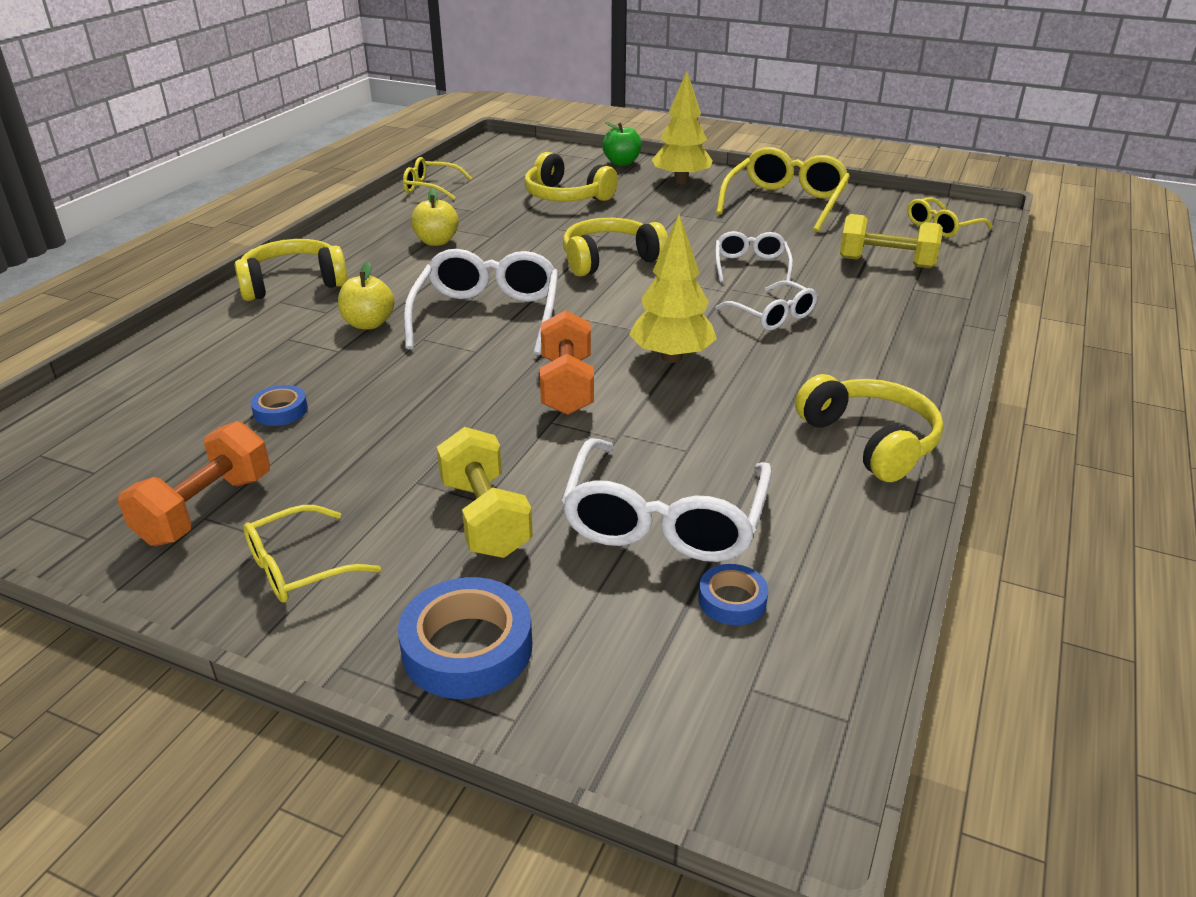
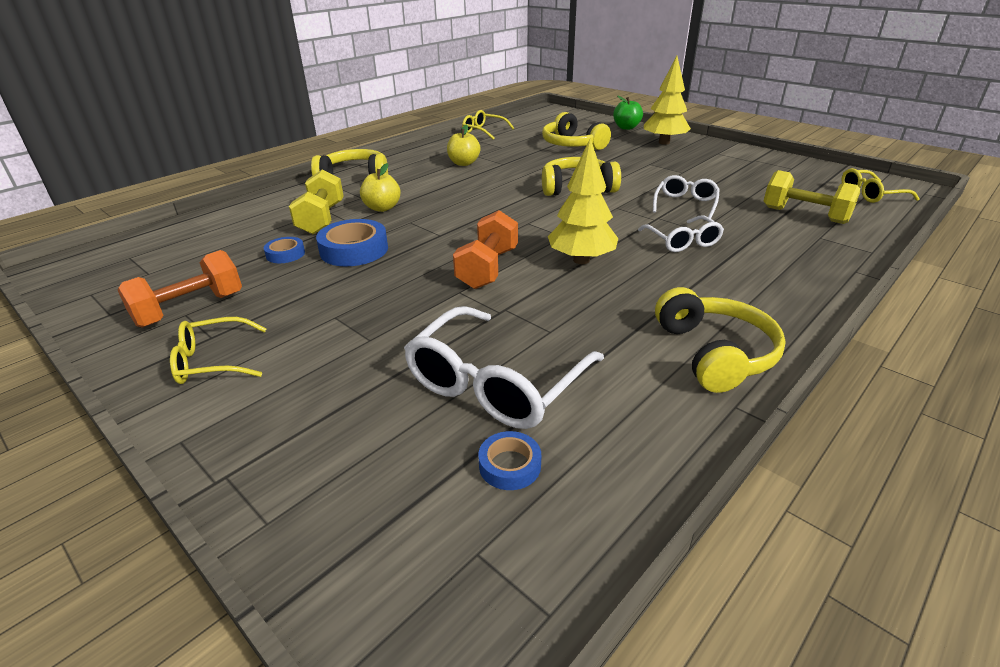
camera: 20 degrees right, 0 degrees up
(467, 648) = (276, 451): blue tape -> blue tape (354, 250)
(485, 518) = (362, 353): yellow dumbbell -> yellow dumbbell (321, 219)
(487, 316) = (464, 213): white glasses -> none
(785, 203) = (739, 164): yellow glasses -> none

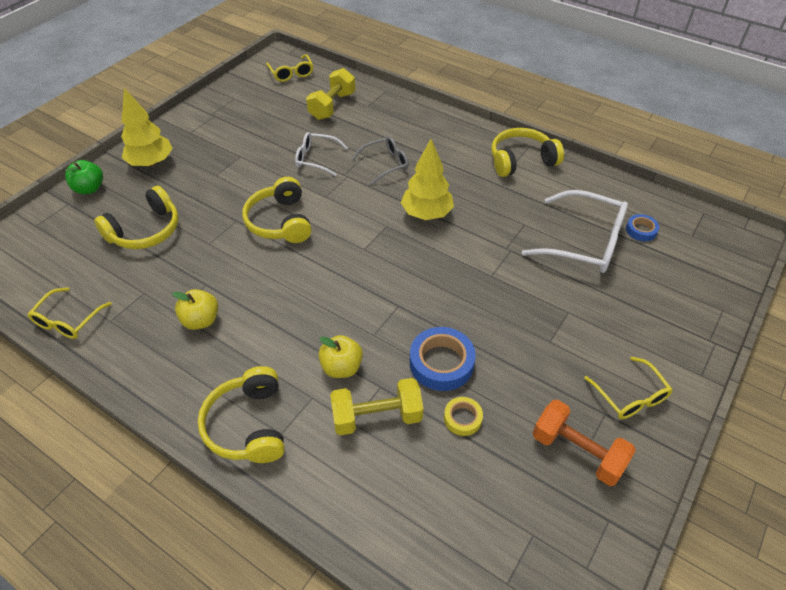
camera: 100 degrees left, 15 degrees up
(285, 254) = (462, 418): blue tape -> yellow tape
(488, 268) = (452, 264): orange dumbbell -> none
(682, 241) = (386, 164): white glasses -> grey glasses

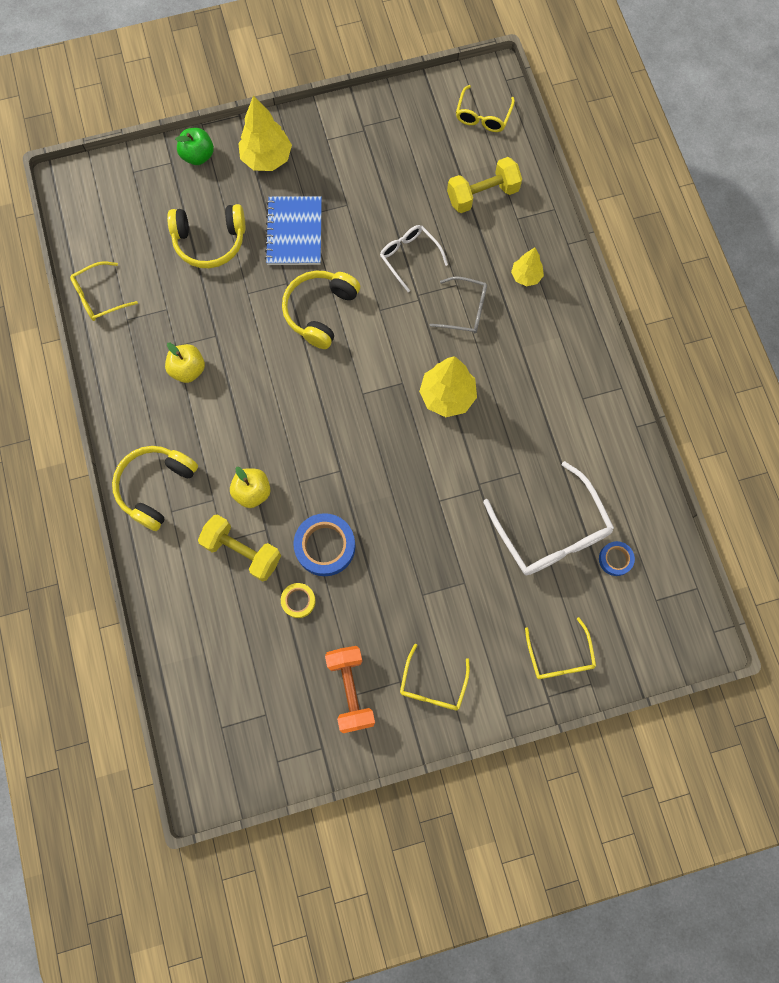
camera: 40 degrees right, 25 degrees up
(213, 190) = (294, 232): none -> blue notebook
(405, 128) = (526, 276): none -> yellow tree
(521, 160) = (593, 399): yellow headphones -> none
(684, 309) = (560, 657): none -> yellow glasses

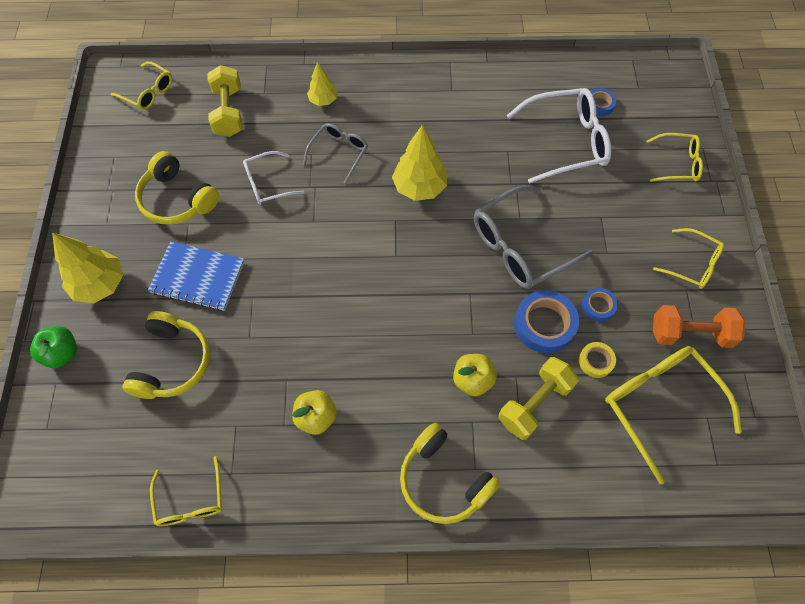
camera: 75 degrees left, 10 degrees down
(268, 667) = (659, 404): none -> yellow glasses
(320, 311) = (295, 273): yellow headphones -> yellow headphones (177, 199)
(358, 594) = (598, 306): none -> blue tape
(405, 508) = (520, 247): none -> grey glasses

